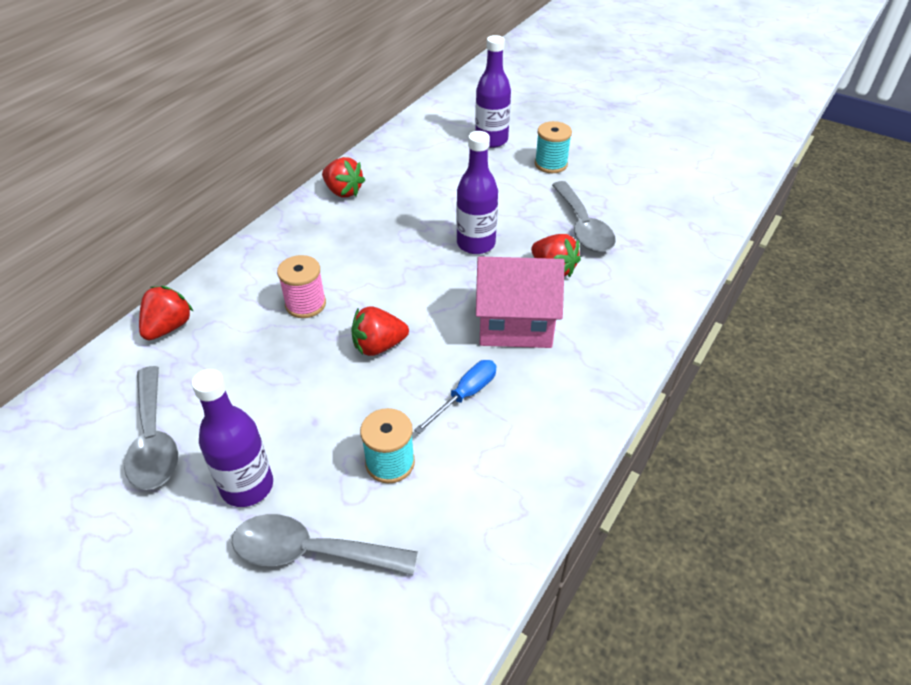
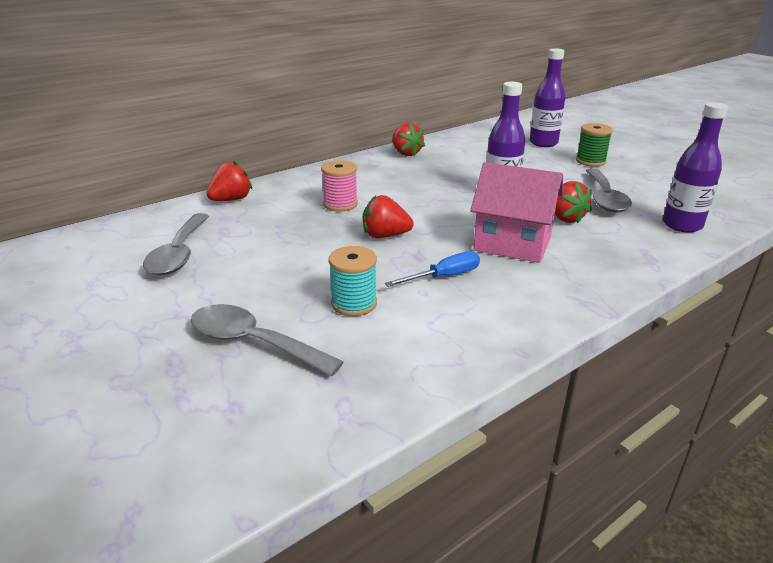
camera: 20 degrees right, 15 degrees down
(247, 486) = (229, 293): purple bottle -> purple bottle (682, 225)
(551, 164) = (590, 161): turquoise spool -> green spool

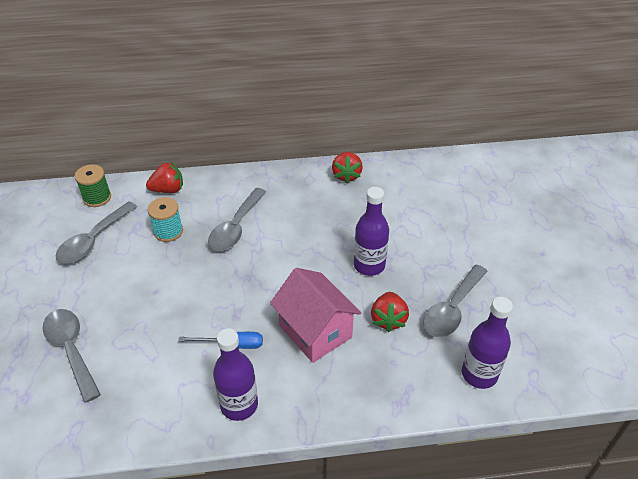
camera: 30 degrees right, 15 degrees up
(340, 204) = (236, 227): pink spool -> grey spoon
(354, 303) = (153, 343): turquoise spool -> turquoise spool (168, 231)
(385, 236) = (234, 280): red strawberry -> none
(543, 143) = (486, 205): purple bottle -> purple bottle (239, 405)
(590, 161) = (500, 251): green spool -> green spool (97, 198)

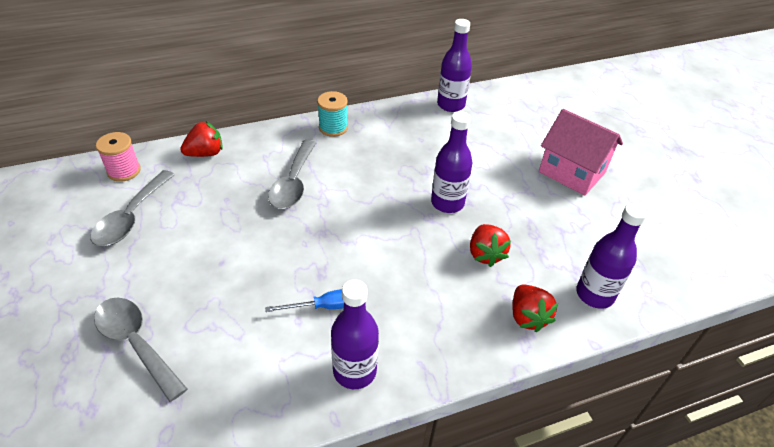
camera: 15 degrees left, 0 degrees up
(97, 198) = (124, 171): green spool -> pink spool
(168, 231) = (218, 196): turquoise spool -> turquoise spool (333, 128)
(315, 331) = (413, 278): pink house -> pink house (572, 172)
(346, 175) = (395, 118): red strawberry -> red strawberry (527, 317)
(404, 168) = (451, 105): none -> purple bottle
(452, 309) = (545, 234): grey spoon -> none

